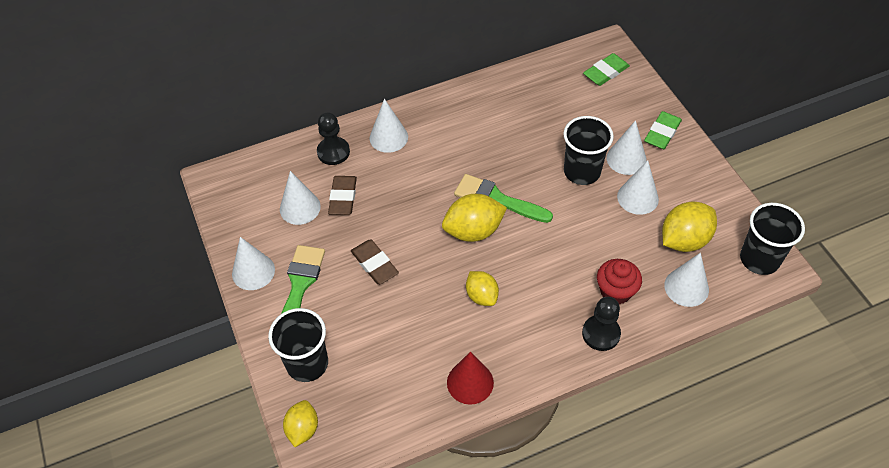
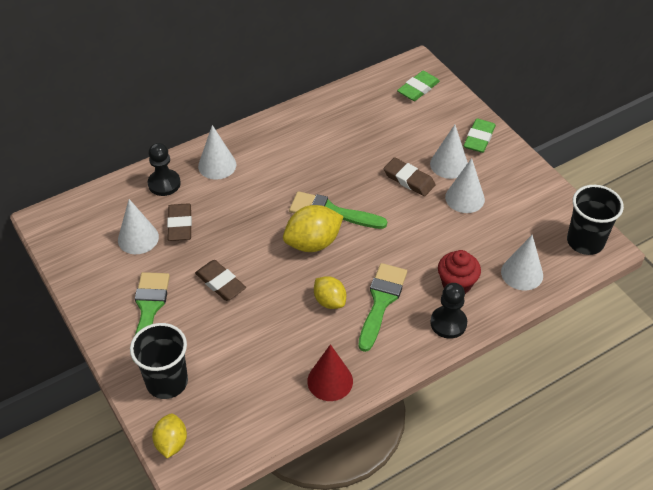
camera: 10 degrees left, 5 degrees down
(253, 271) = (99, 302): white cone -> none
(535, 302) = (381, 301): none -> green brush
(582, 171) = (409, 179): black cup -> brown eraser
(684, 240) = (513, 231): yellow lemon -> none

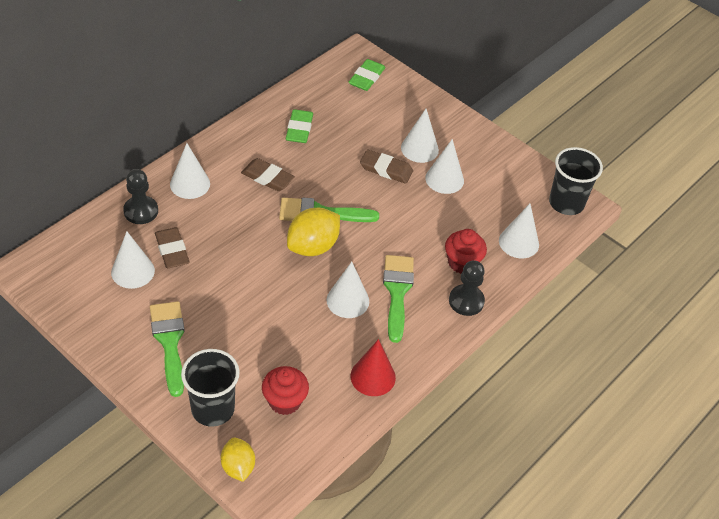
camera: 20 degrees left, 0 degrees up
(220, 283) = (234, 301): brown eraser -> brown eraser (267, 177)
(236, 388) = (284, 401): none -> red cupcake
(329, 301) = (347, 300): yellow lemon -> white cone
(479, 138) = (440, 119): green eraser -> green eraser (299, 129)

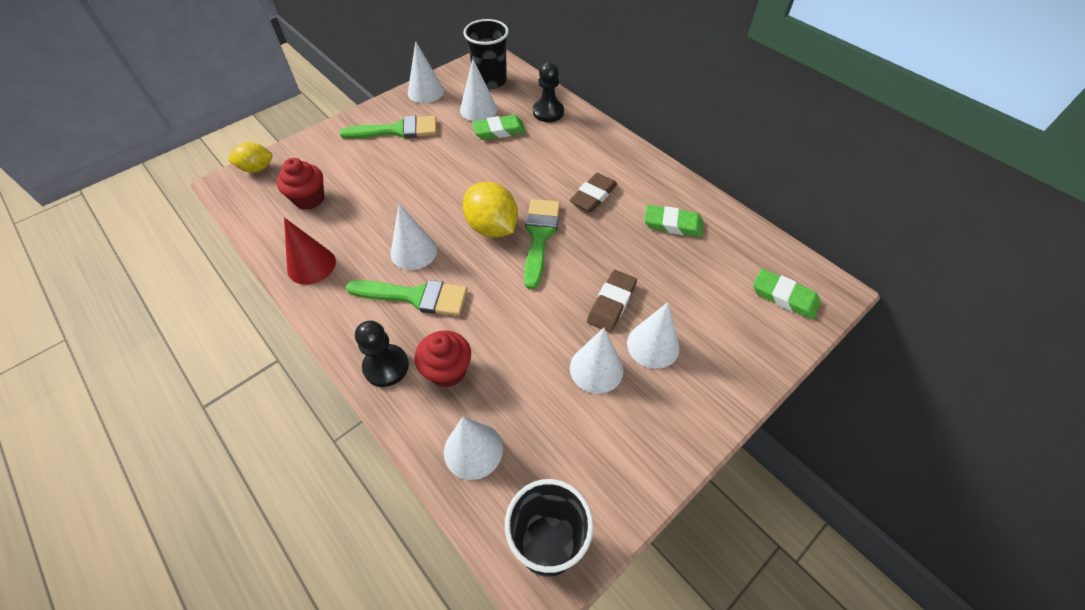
camera: 100 degrees right, 5 degrees up
(172, 250) = (499, 131): brown eraser -> green eraser
(190, 184) = (583, 141): white cone -> white cone (425, 92)
(213, 409) = (320, 155): black cup -> black cup (490, 80)

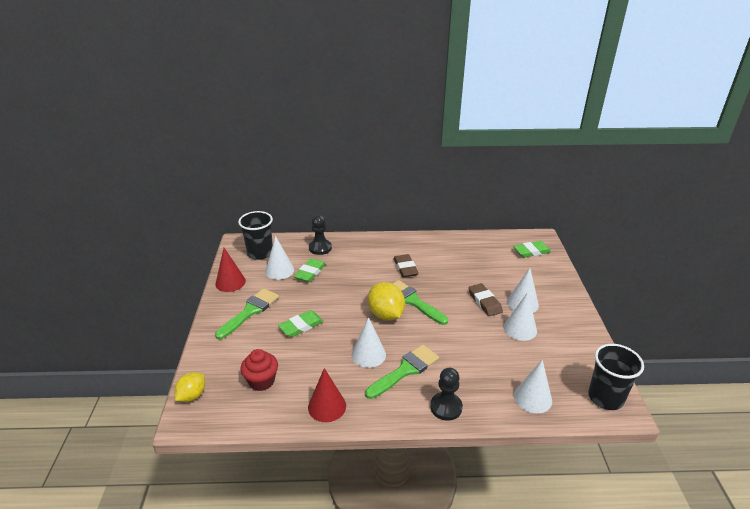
camera: 50 degrees left, 20 degrees down
(425, 92) = (230, 282): white cone -> red cone
(447, 370) = (472, 383): red cupcake -> none
(492, 227) = (386, 314): yellow lemon -> yellow lemon turned 60 degrees clockwise
(673, 224) = (455, 255): green eraser -> green eraser (301, 326)

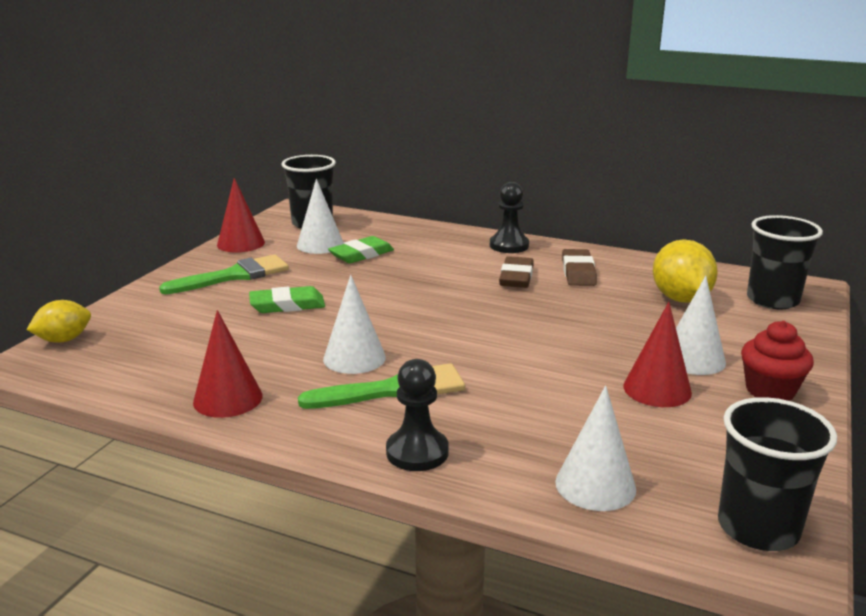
camera: 25 degrees right, 10 degrees down
(261, 381) = (168, 348): red cupcake -> red cupcake (770, 390)
(320, 248) = (403, 233): black pawn -> black pawn (509, 245)
(386, 314) = (430, 320): yellow lemon -> yellow lemon (680, 299)
(413, 301) = (490, 315): green brush -> none
(484, 302) = (619, 342): brown eraser -> brown eraser (578, 272)
(520, 329) = (657, 389): white cone -> red cone
(531, 251) = (772, 300): green eraser -> black cup

